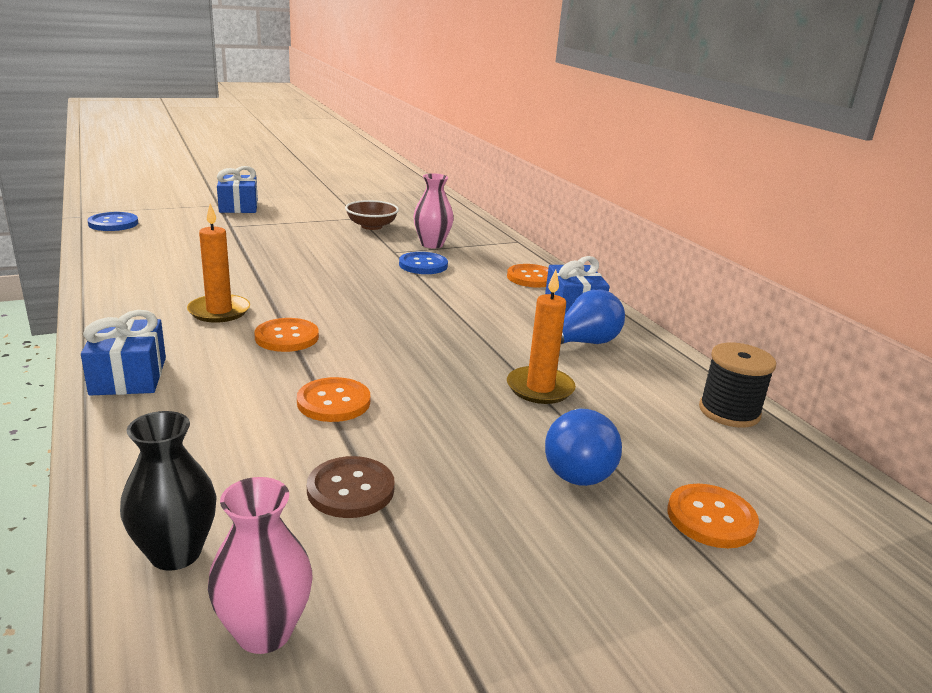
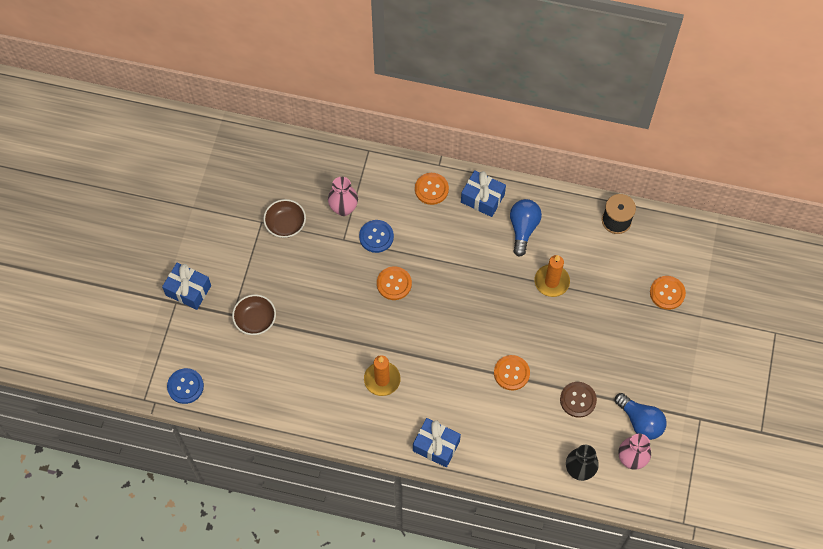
camera: 50 degrees left, 40 degrees up
(234, 235) = (255, 320): none -> brown bowl
(287, 337) = (434, 361): orange button -> orange button (394, 284)
(578, 466) = (613, 312): blue light bulb -> blue light bulb (640, 421)

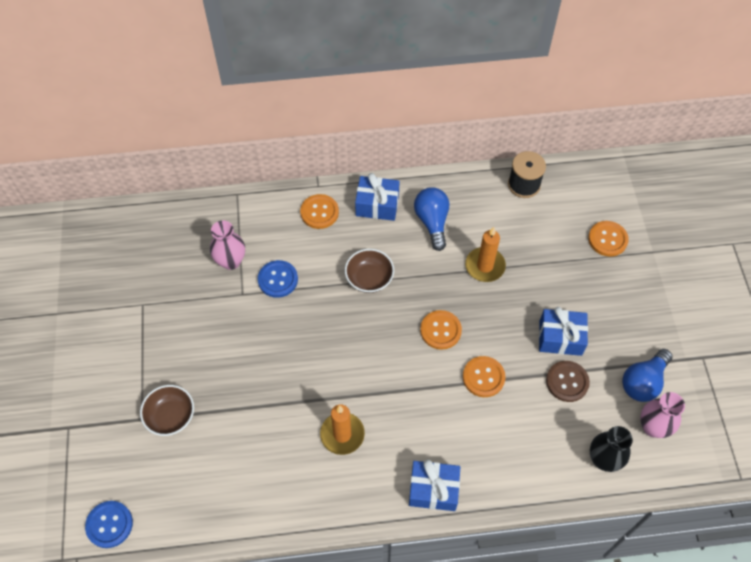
camera: 20 degrees left, 5 degrees down
(188, 290) = (79, 408): blue gift -> blue gift (560, 338)
(285, 224) = (171, 298): brown bowl -> brown bowl (369, 278)
(394, 284) = (316, 323): orange button -> orange button (440, 330)
(640, 421) = (643, 382): blue light bulb -> blue light bulb turned 105 degrees clockwise

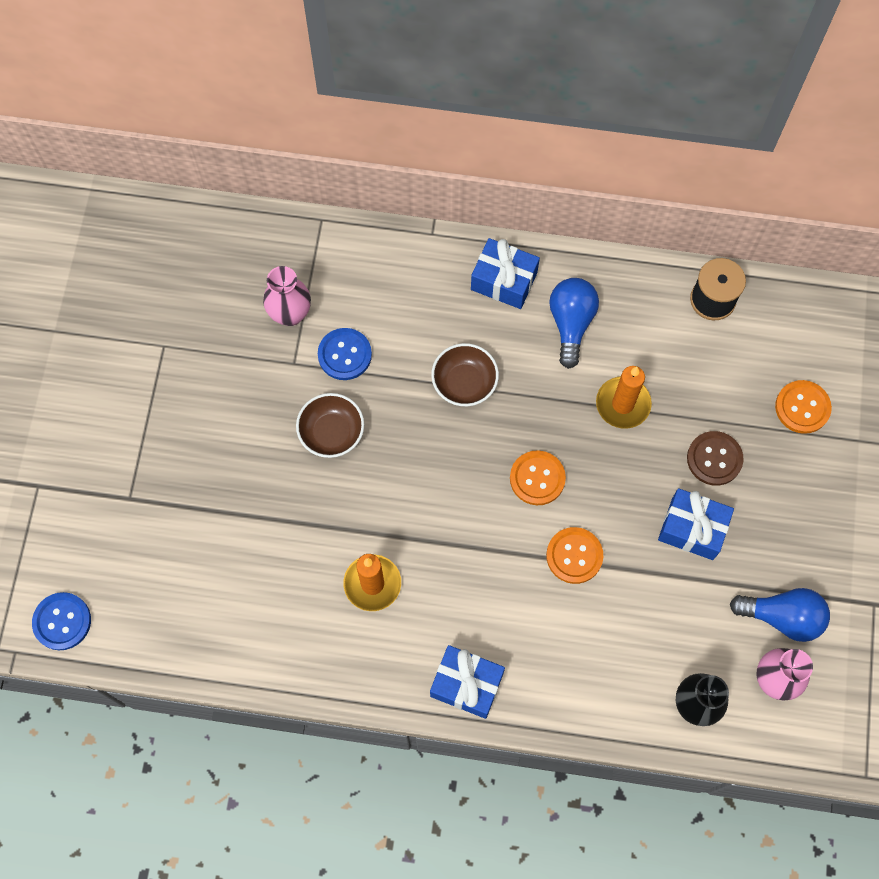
camera: 15 degrees right, 10 degrees up
(170, 416) = (165, 504): brown bowl -> brown bowl (331, 432)
(319, 212) = (424, 273): orange button -> none
(567, 382) = (681, 590): brown button -> brown button (714, 459)
(643, 382) = (782, 617): blue light bulb -> blue light bulb turned 135 degrees counterclockwise

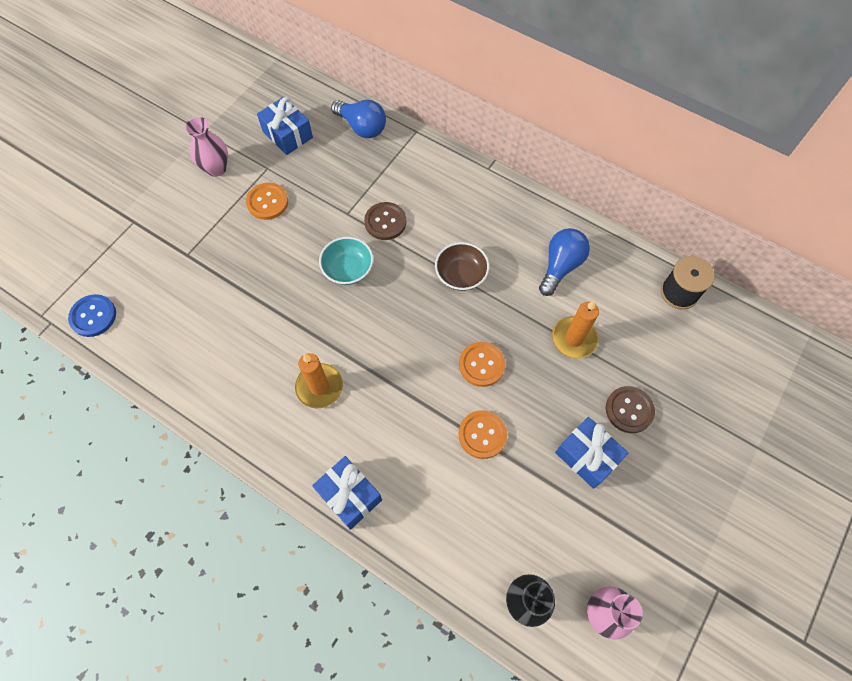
camera: 25 degrees right, 5 degrees down
(290, 314) = (362, 181): pink vase -> pink vase (216, 168)
(331, 432) = (348, 269): brown bowl -> turquoise bowl
(344, 355) = (385, 222): blue button -> brown button
(504, 281) = (524, 218): blue gift -> blue gift (287, 134)
(782, 617) = (632, 562): blue light bulb -> blue light bulb (362, 127)
(802, 407) = (719, 401): orange button -> orange button (267, 202)

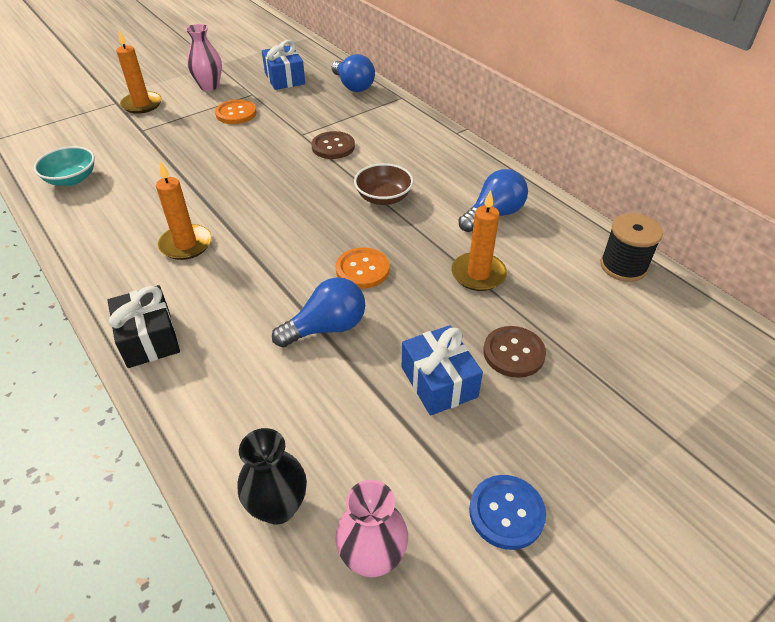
camera: 20 degrees right, 20 degrees down
(93, 316) = (32, 150): blue button -> blue button (506, 512)
(163, 217) = (142, 104): none -> orange candle
(348, 269) = (275, 170): turquoise bowl -> turquoise bowl (71, 179)
(349, 495) = (149, 338): blue gift -> black gift
(482, 435) = (326, 327): orange button -> blue light bulb

